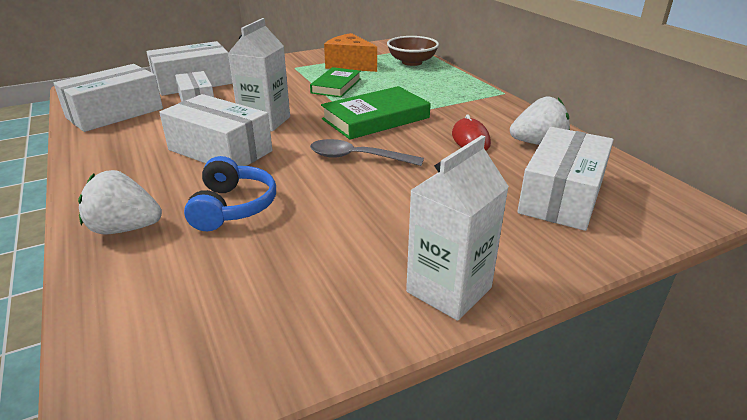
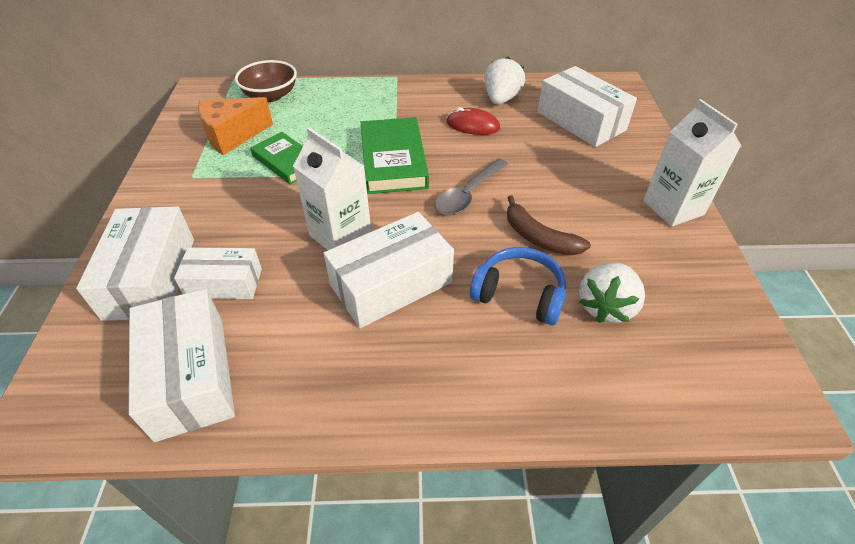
camera: 65 degrees left, 15 degrees up
(125, 228) = (525, 382): white strawberry -> white strawberry (606, 306)
(320, 204) = (539, 237): none -> brown banana

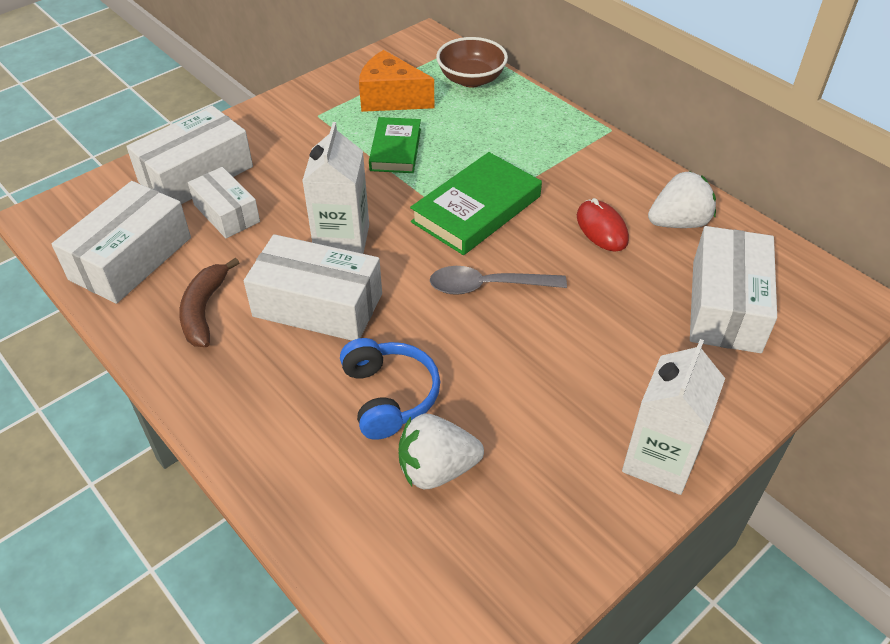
camera: 50 degrees right, 0 degrees up
(539, 237) = (482, 371): brown banana -> brown banana (204, 310)

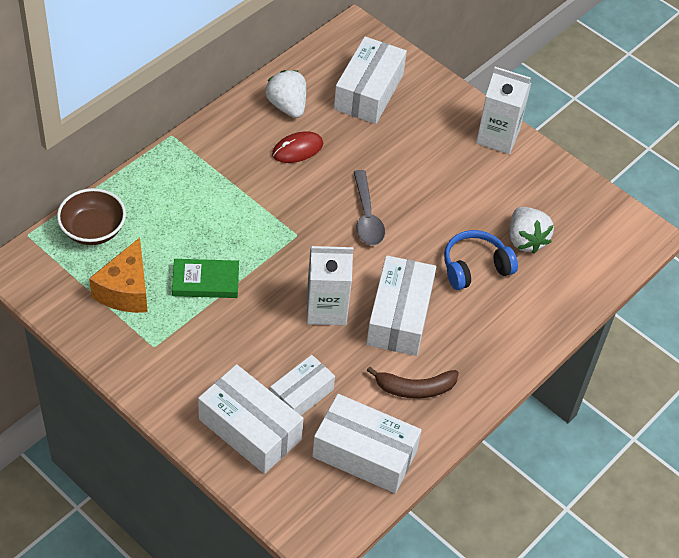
camera: 100 degrees left, 5 degrees up
(476, 209) = (282, 223): green book -> none
(725, 306) = (368, 92): white box -> white box turned 75 degrees counterclockwise

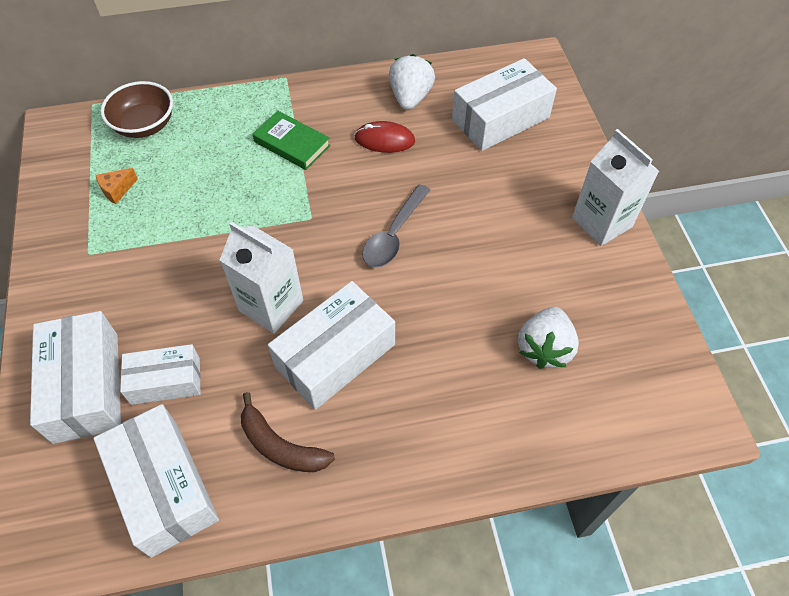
camera: 40 degrees right, 5 degrees up
(126, 290) = (117, 190): orange cheese -> orange cheese, size x0.49
(205, 281) = (189, 218): green book -> green book (292, 144)
(475, 267) = (461, 347): blue headphones -> none

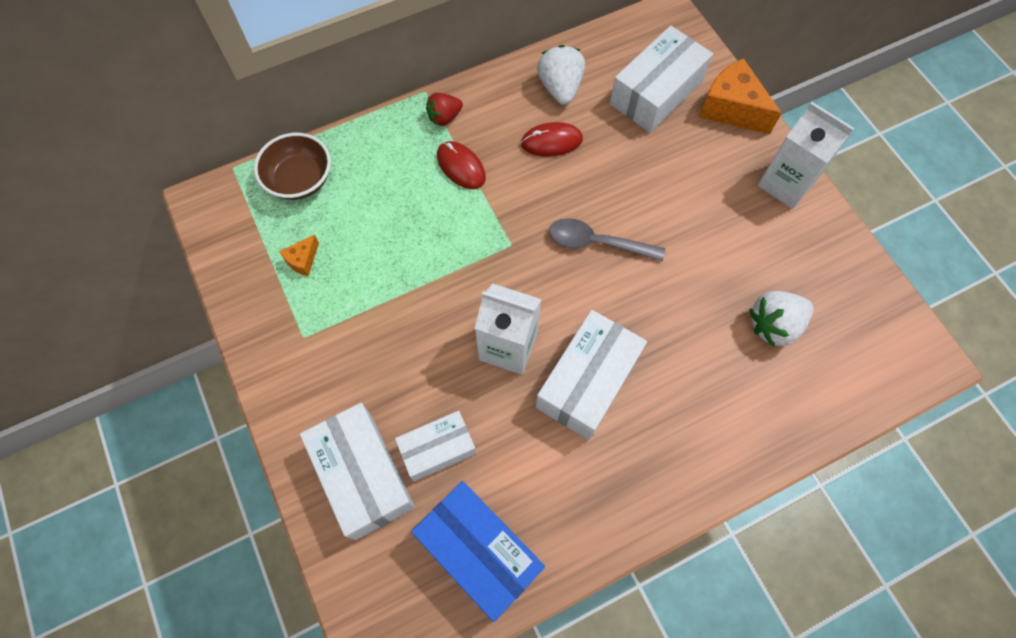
camera: 15 degrees left, 10 degrees up
(164, 487) = (479, 552): white box -> blue box
(281, 446) = (571, 483): brown banana -> none
(292, 144) = (461, 167): green book -> red mouse
(294, 101) = (444, 117): none -> red strawberry
(394, 234) = (597, 243): grey spoon -> grey spoon turned 90 degrees clockwise
(544, 348) = (774, 325): white strawberry -> white strawberry turned 60 degrees clockwise
(569, 146) = (731, 109): none -> orange cheese

